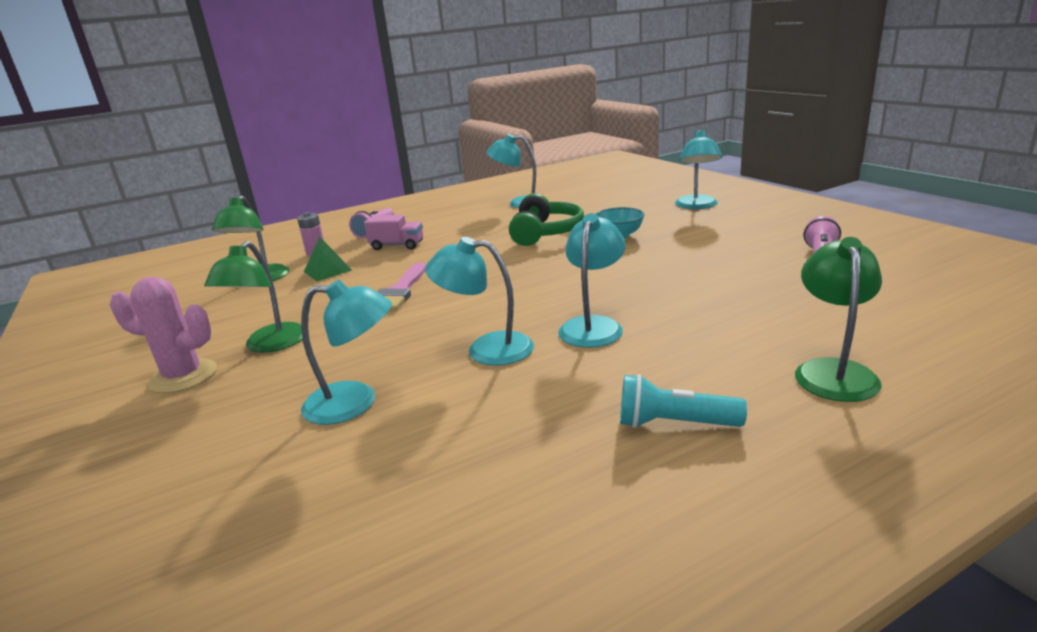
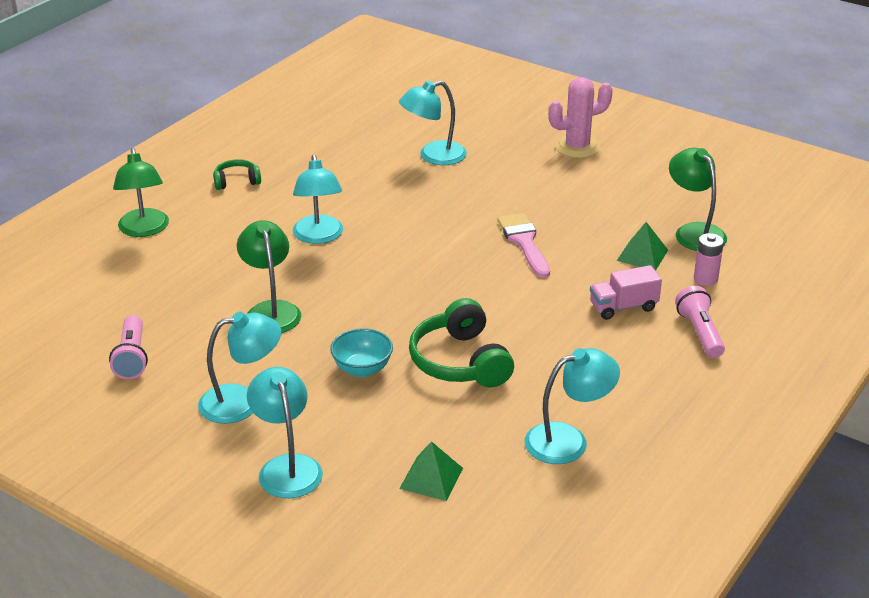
camera: 150 degrees right, 10 degrees up
(270, 345) = (556, 176): green lamp -> green lamp (271, 310)
(486, 349) = (385, 203): turquoise lamp -> turquoise lamp (242, 402)
(610, 198) = (431, 478): none -> green pyramid
(673, 424) = (236, 181): turquoise flashlight -> green headphones

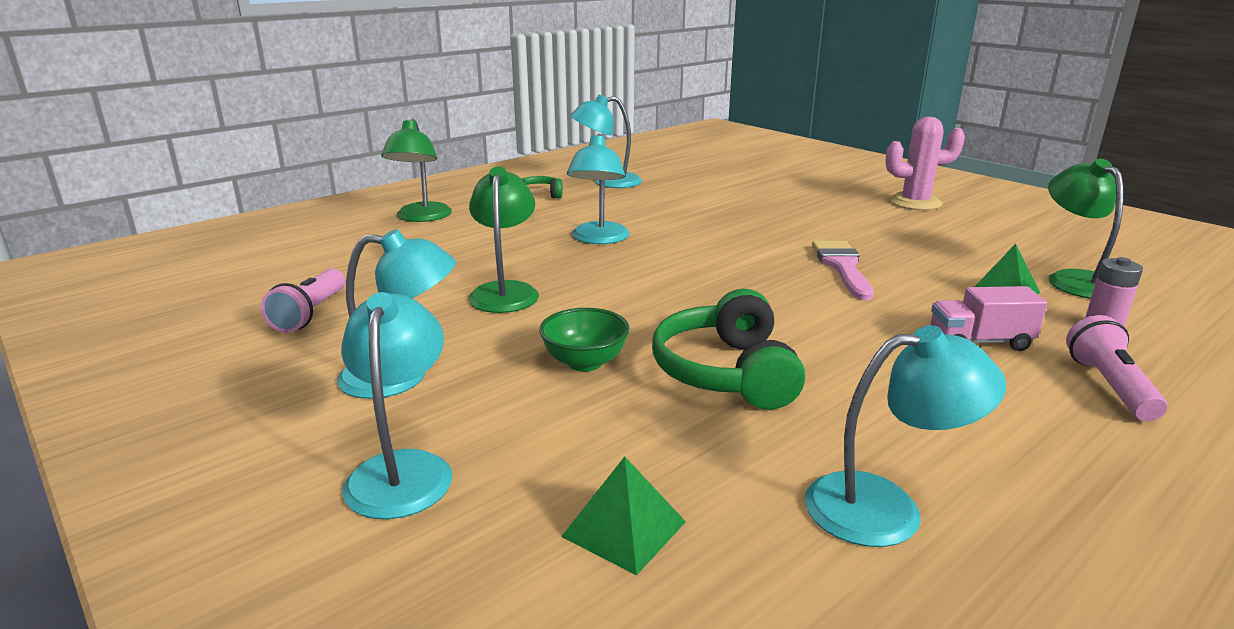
camera: 15 degrees right, 10 degrees down
(362, 369) = (585, 362): turquoise bowl -> green bowl
(433, 156) = (751, 196): turquoise lamp -> turquoise lamp (607, 182)

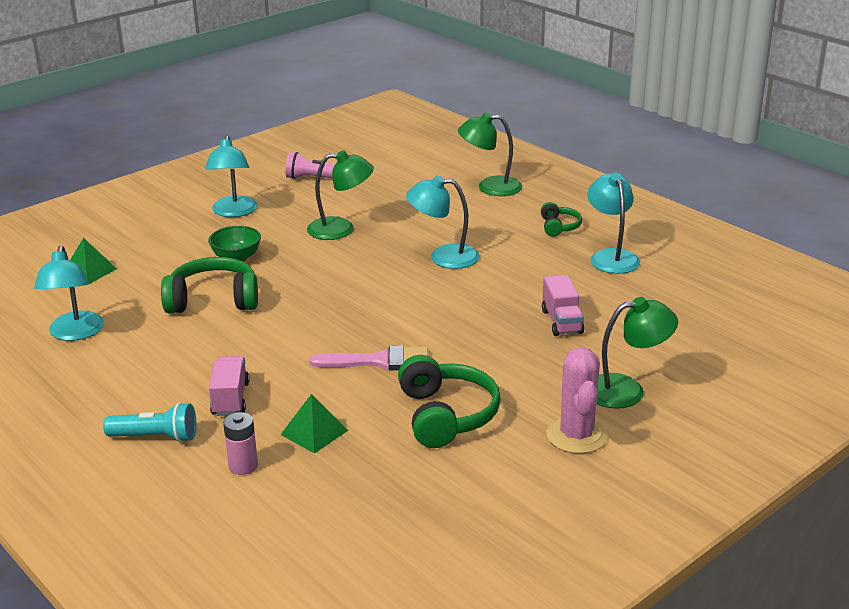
camera: 90 degrees right, 5 degrees up
(403, 469) = (150, 222): turquoise lamp -> none
(734, 200) = (562, 322): none -> pink truck
(922, 241) = (446, 415): none -> green headphones
(1074, 280) = (340, 483): green lamp -> green lamp (626, 390)
(1109, 386) = (156, 437): pink flashlight -> turquoise flashlight

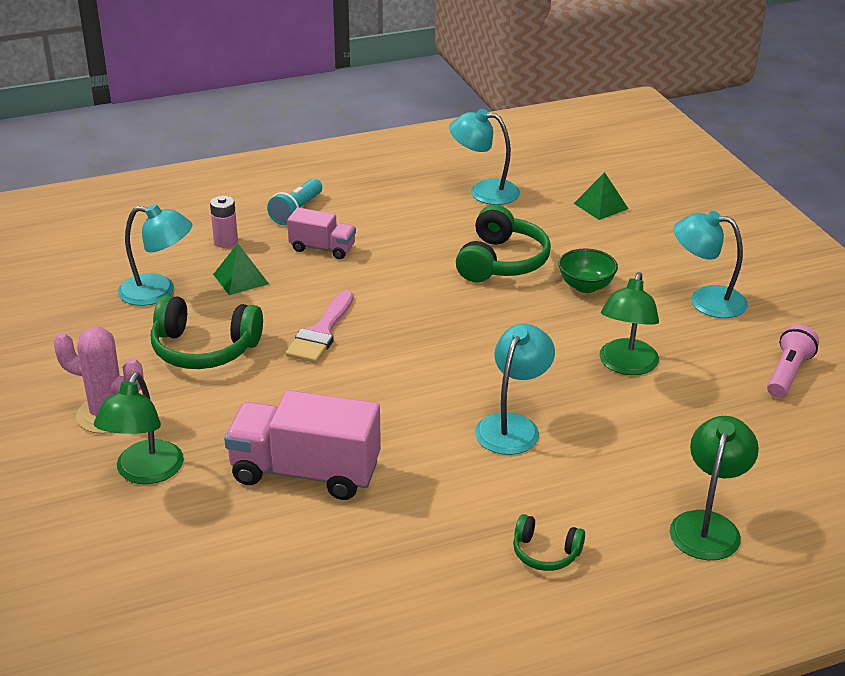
camera: 110 degrees right, 5 degrees up
(562, 322) = (305, 472): pink truck -> pink truck, size x1.80
(611, 256) = (432, 573): turquoise lamp -> turquoise lamp (158, 292)

